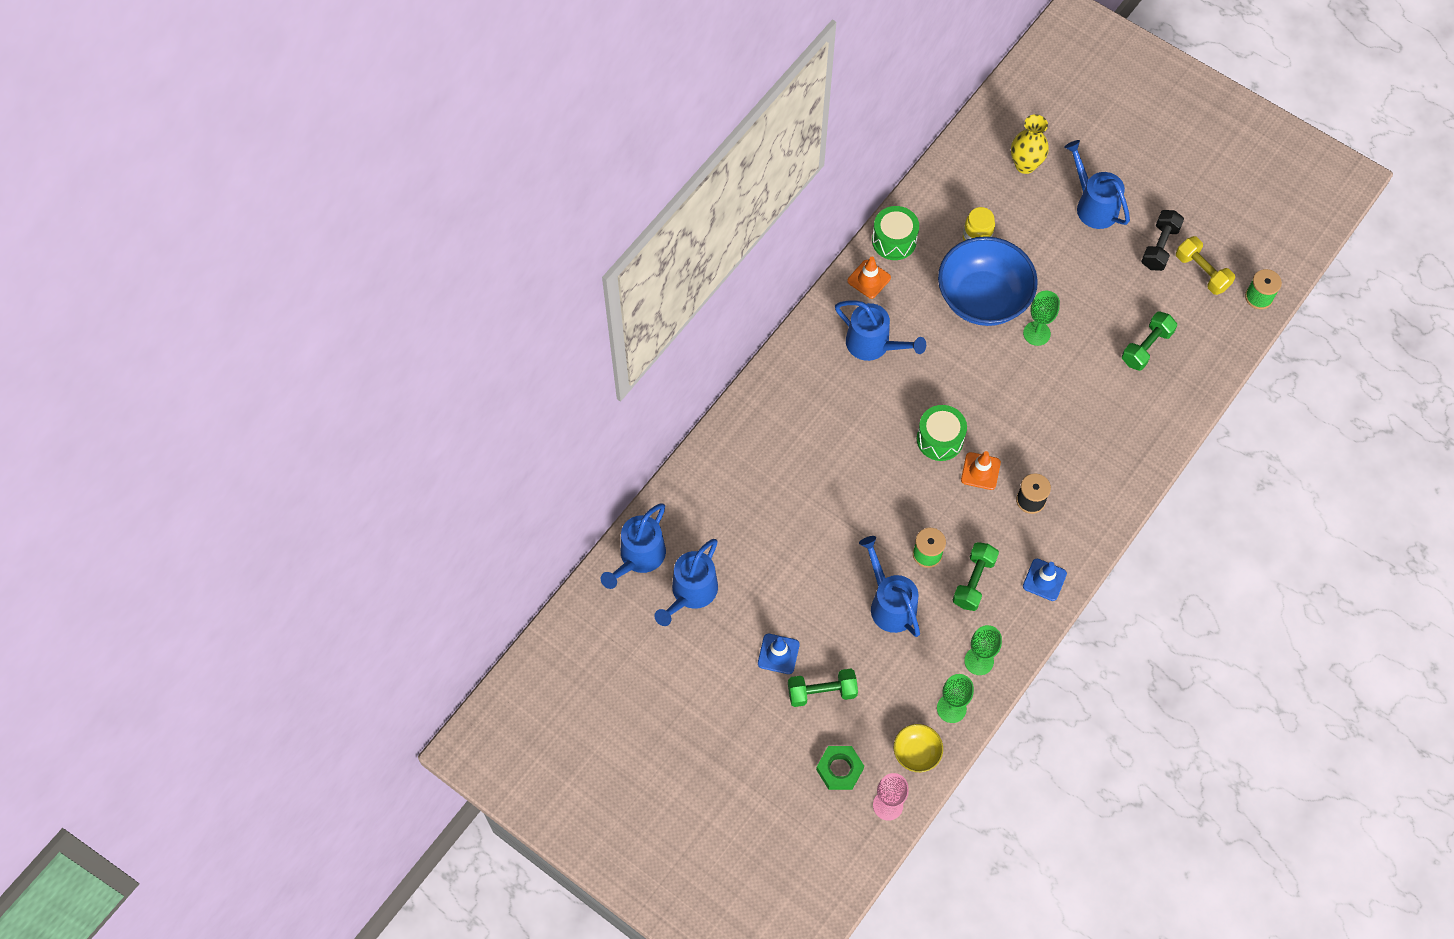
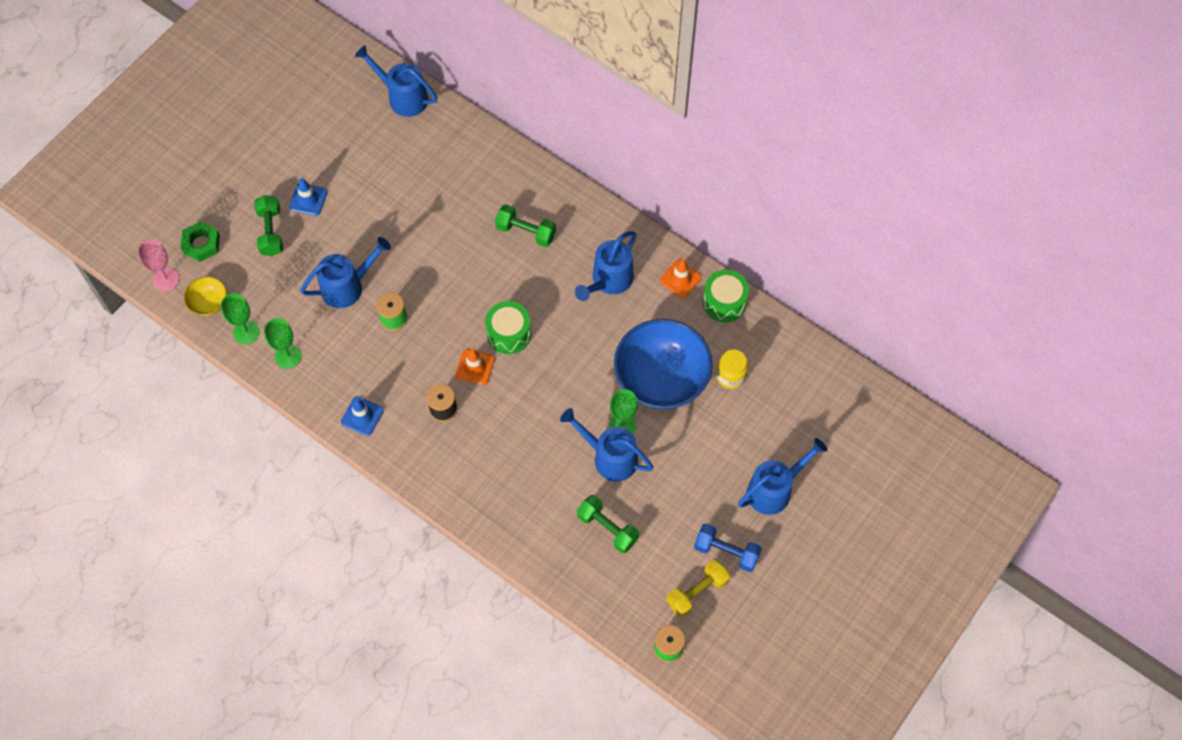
camera: 90 degrees right, 0 degrees up
(691, 594) = (368, 135): blue watering can -> blue watering can (609, 457)
(973, 581) = (364, 356): green dumbbell -> green dumbbell (526, 232)
(1025, 165) = (820, 427): yellow vase -> none
(1159, 247) = (726, 552): black dumbbell -> blue dumbbell

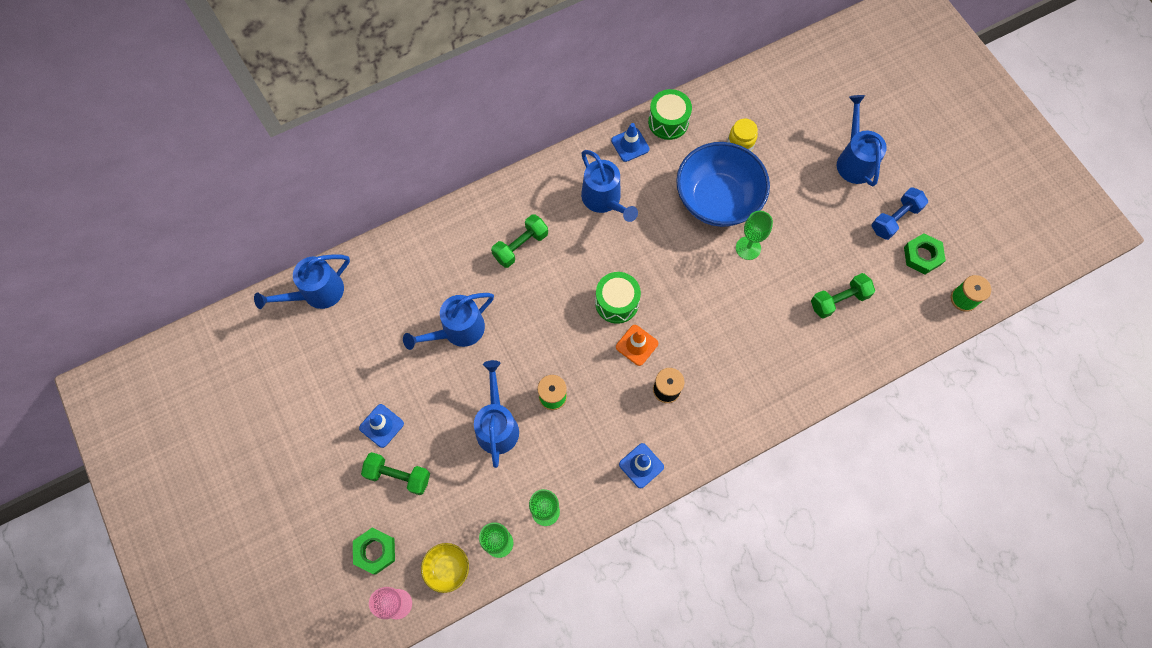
camera: 65 degrees left, 5 degrees up
(609, 457) = (773, 271): blue watering can -> blue watering can (457, 331)
(680, 279) = (630, 145): orange traffic cone -> blue traffic cone
(697, 592) = (922, 256): yellow dumbbell -> green nut

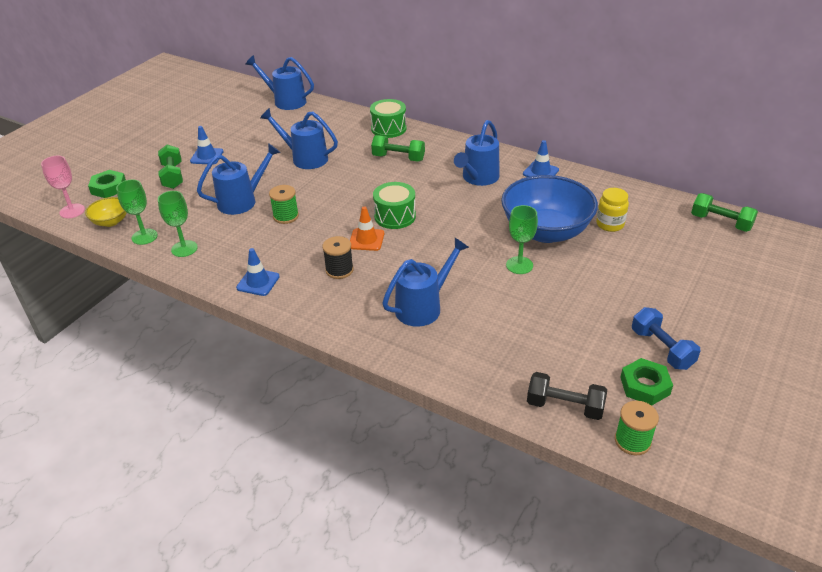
camera: 60 degrees right, 30 degrees down
(668, 122) = (584, 181): green drum -> green drum (388, 128)
(839, 300) = (528, 342): green dumbbell -> green dumbbell (720, 222)
(854, 160) = (688, 296): blue watering can -> blue watering can (423, 306)
(895, 219) = (661, 349): blue dumbbell -> blue dumbbell turned 45 degrees clockwise
(913, 319) = (564, 406): none -> black dumbbell

